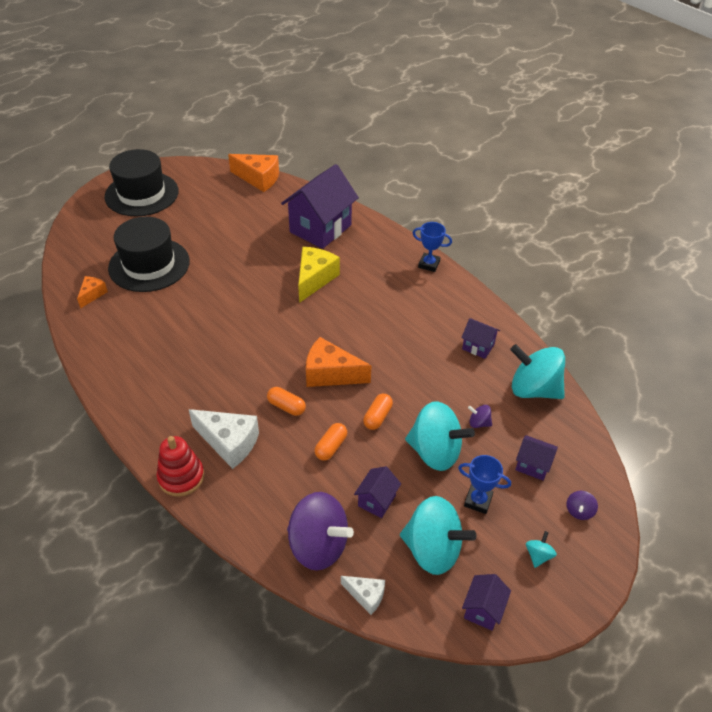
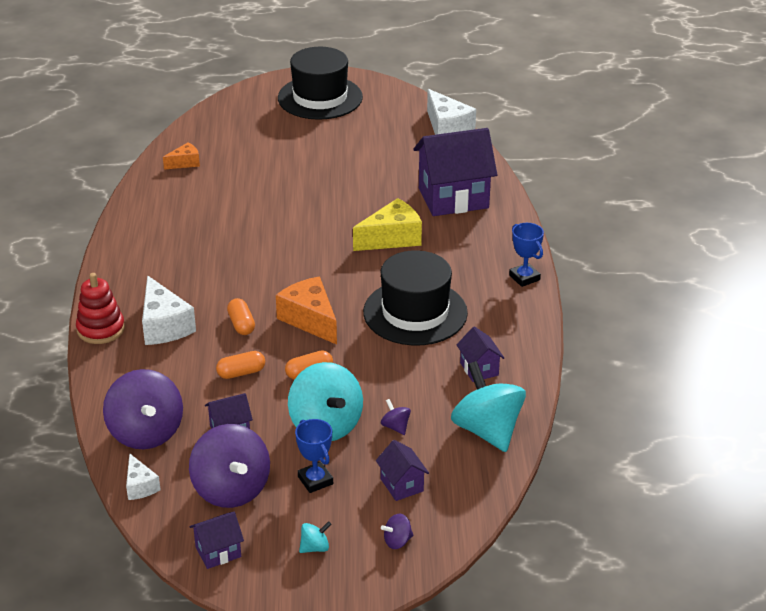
camera: 40 degrees right, 10 degrees down
(149, 265) = (258, 160): black hat -> black hat (415, 312)
(258, 179) = (447, 128): orange cheese -> white cheese
(432, 549) = (231, 489): turquoise spinning top -> purple spinning top

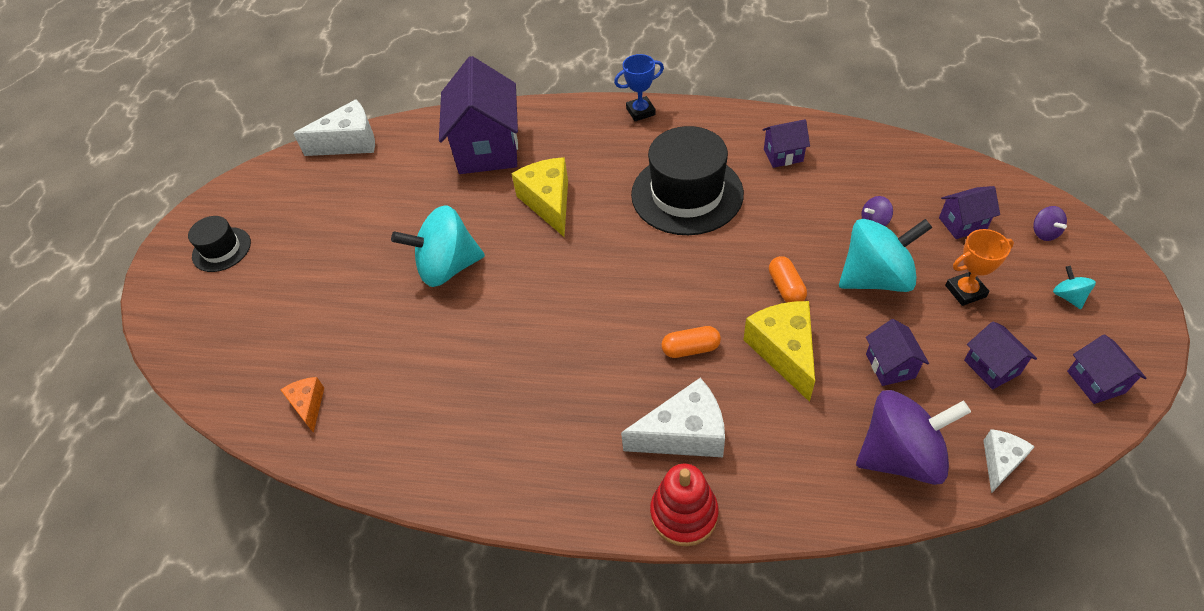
camera: 75 degrees left, 15 degrees up
(140, 486) = (1000, 462): white cheese -> white cheese turned 45 degrees counterclockwise
(231, 489) = (991, 367): purple spinning top -> purple house
(241, 373) = (784, 352): orange capsule -> yellow cheese
(310, 320) = (689, 282): orange cheese -> none
(315, 480) = (965, 291): blue trophy -> orange trophy
(320, 98) = (221, 249): black hat -> black hat, size x0.52
(487, 430) = (875, 158): turquoise spinning top -> turquoise spinning top (448, 267)

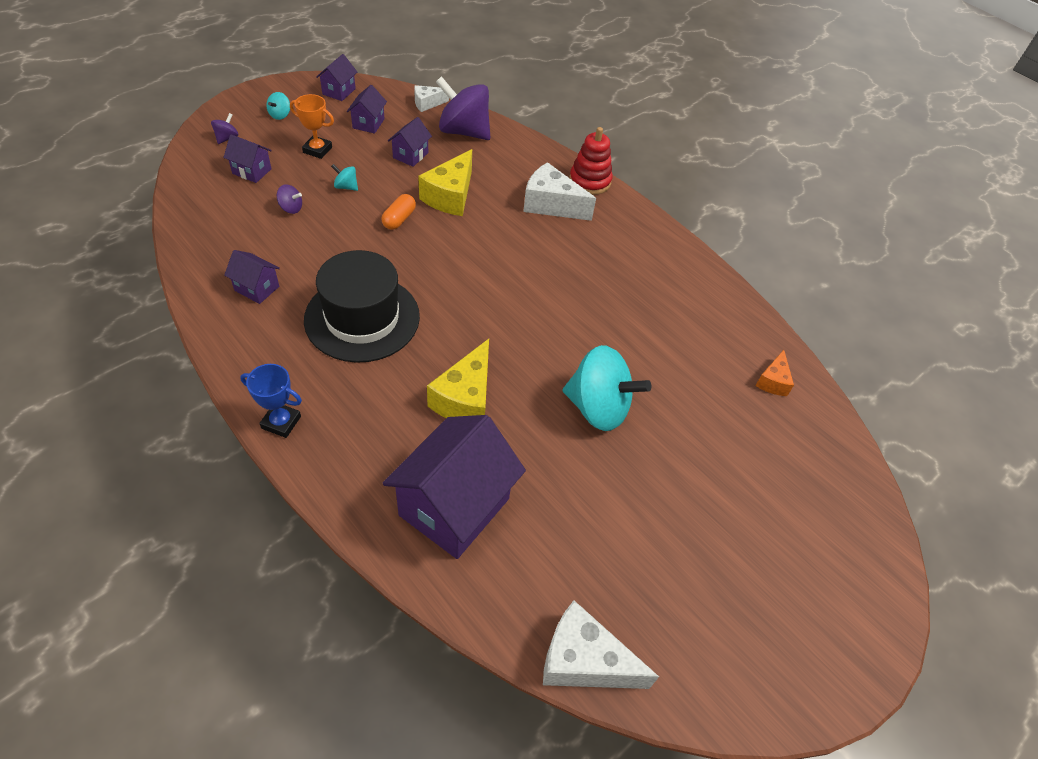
camera: 150 degrees left, 0 degrees up
(221, 249) = (801, 608): black hat -> none
(690, 349) = (496, 233): orange capsule -> none
(875, 278) = (346, 187): turquoise spinning top -> turquoise spinning top, size x0.42

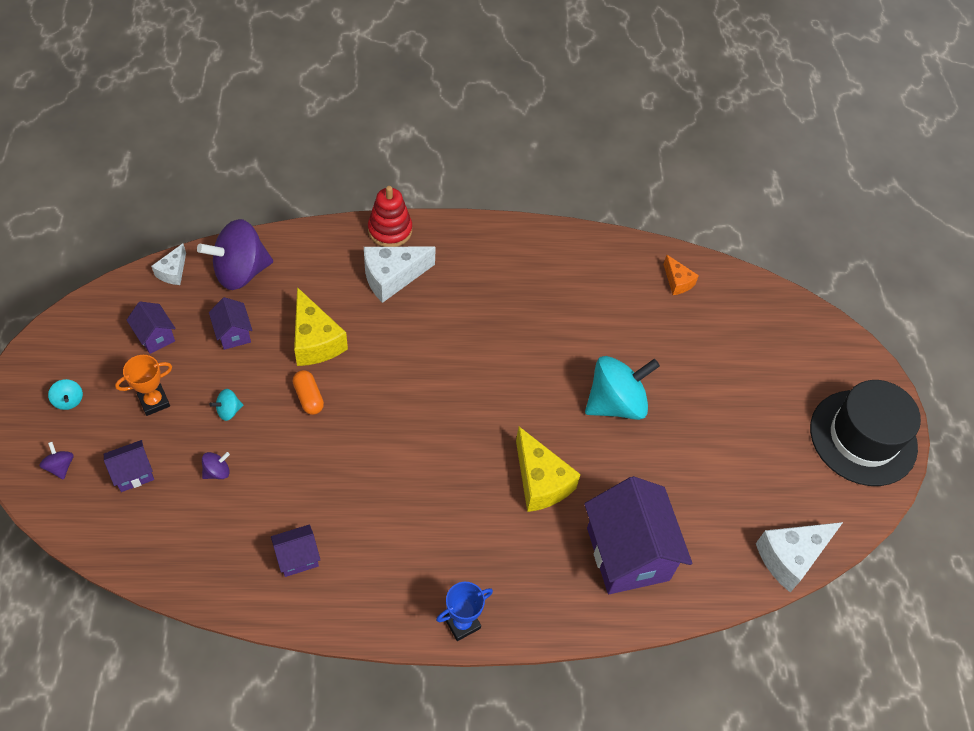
camera: 50 degrees left, 5 degrees up
(339, 91) = (81, 329): purple house -> none
(362, 318) = (400, 499): black hat -> black hat (863, 437)

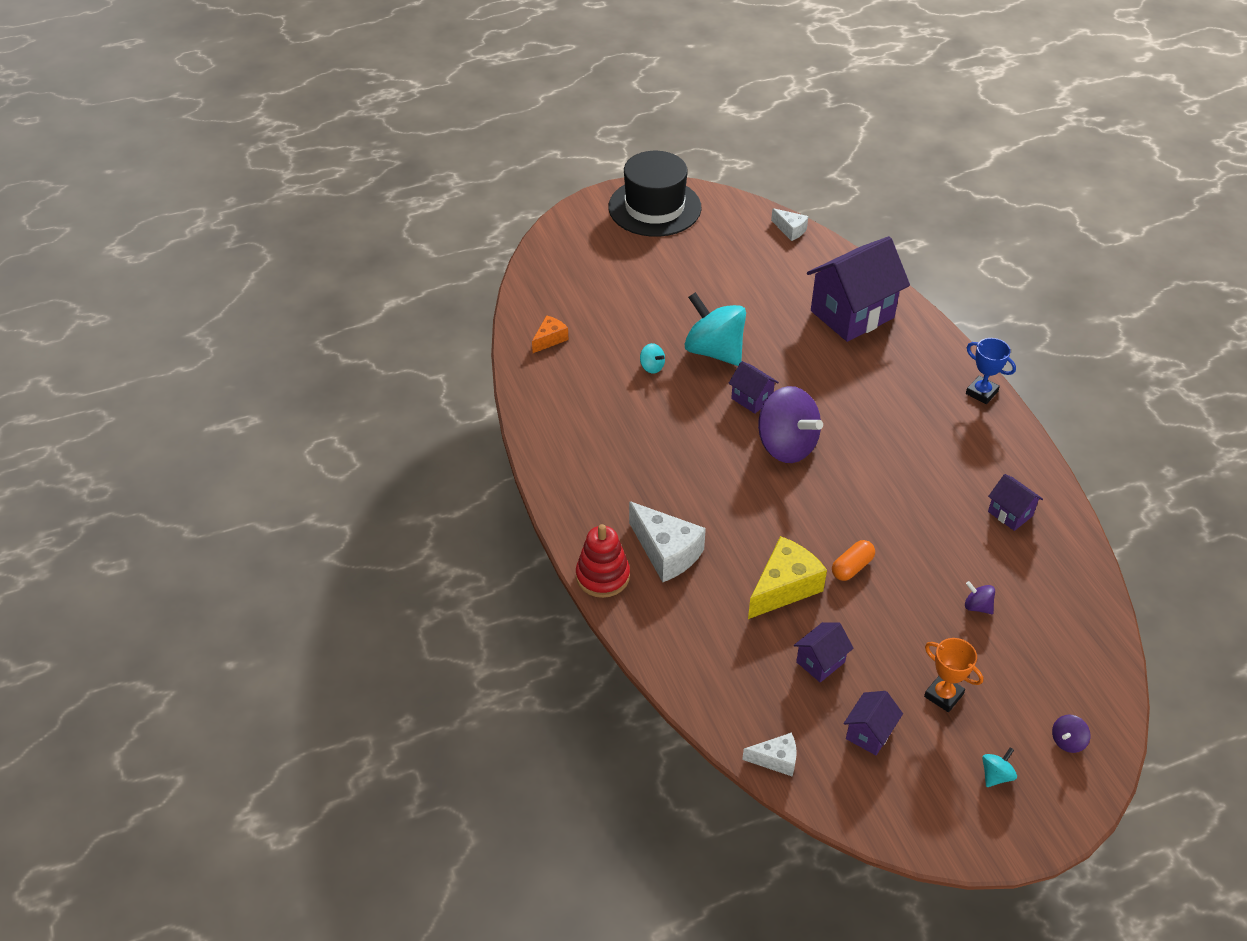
camera: 105 degrees left, 10 degrees down
(133, 473) = (1028, 673): purple house -> purple house (751, 399)
(228, 411) = (910, 626): turquoise spinning top -> turquoise spinning top (652, 367)
(240, 272) = (737, 692): purple spinning top -> purple spinning top (786, 446)
(540, 481) = (824, 379): yellow cheese -> none
(791, 557) = (790, 230): white cheese -> white cheese, size x0.56

